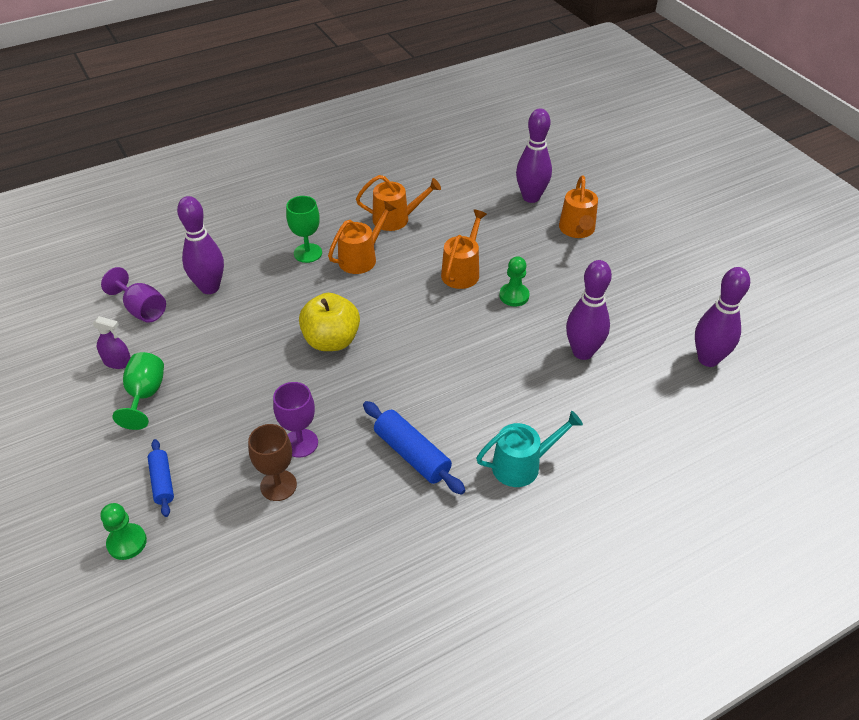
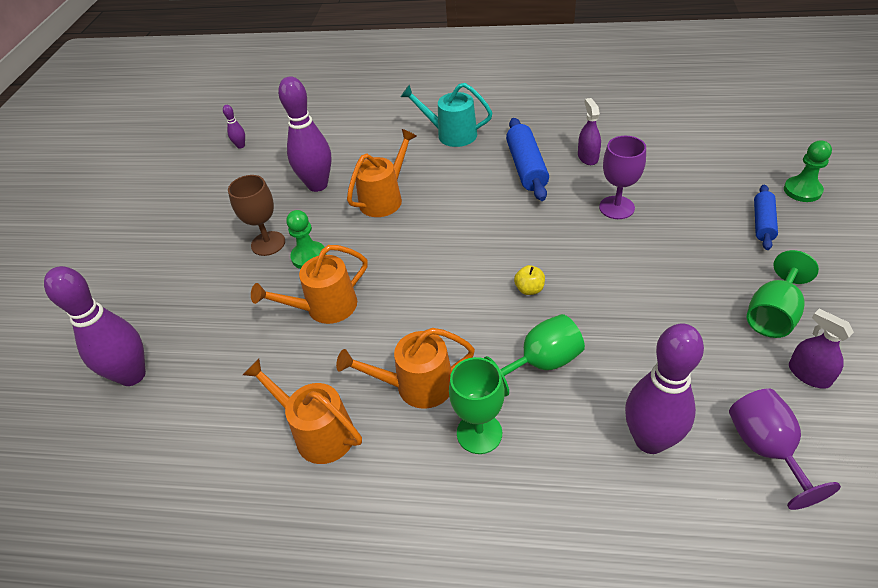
camera: 140 degrees left, 0 degrees up
(278, 485) = (652, 185): brown goblet -> brown goblet (268, 243)
(293, 299) = (541, 363): none -> green goblet
(331, 340) = (529, 289): yellow apple -> yellow apple, size x0.42
(359, 495) = (588, 157): none -> purple spray bottle
(577, 230) = (156, 301): orange watering can -> orange watering can (384, 199)
(708, 359) = (240, 146): purple bowling pin -> purple bowling pin, size x0.43

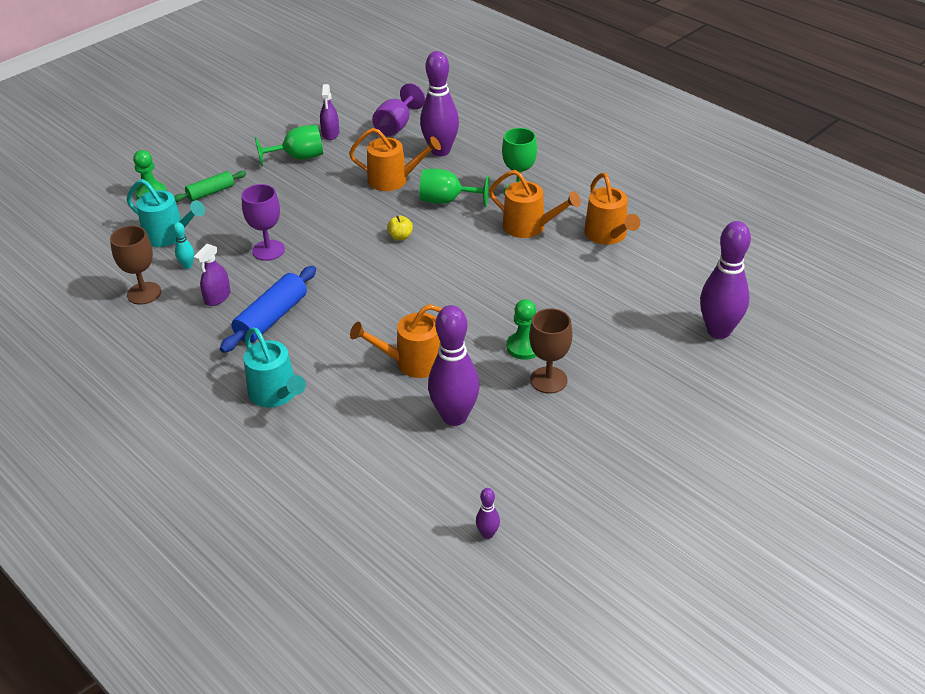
camera: 145 degrees left, 5 degrees down
(325, 307) = (545, 300): orange watering can -> orange watering can (393, 180)
(640, 131) = (144, 293): none -> brown goblet
(651, 162) = (187, 265): none -> turquoise bowling pin
(710, 171) = (169, 236): none -> turquoise watering can
(763, 223) = (211, 192): blue rolling pin -> green rolling pin

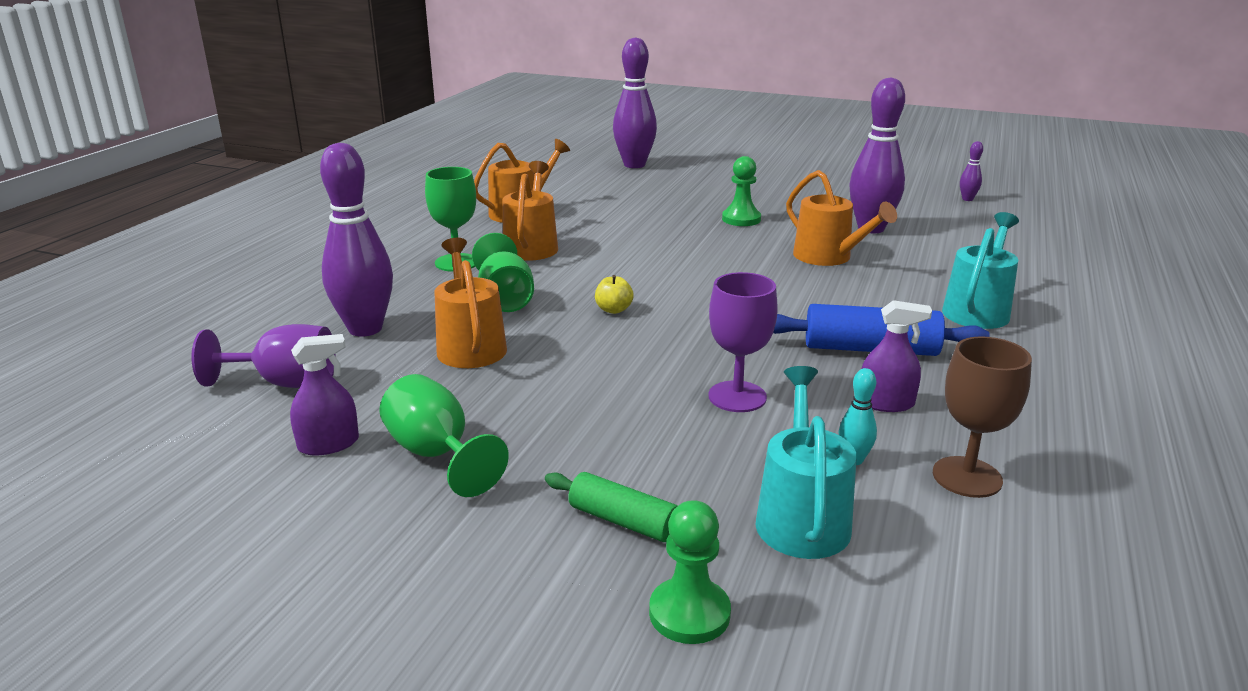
camera: 115 degrees left, 15 degrees down
(548, 380) = (772, 205): brown goblet -> none

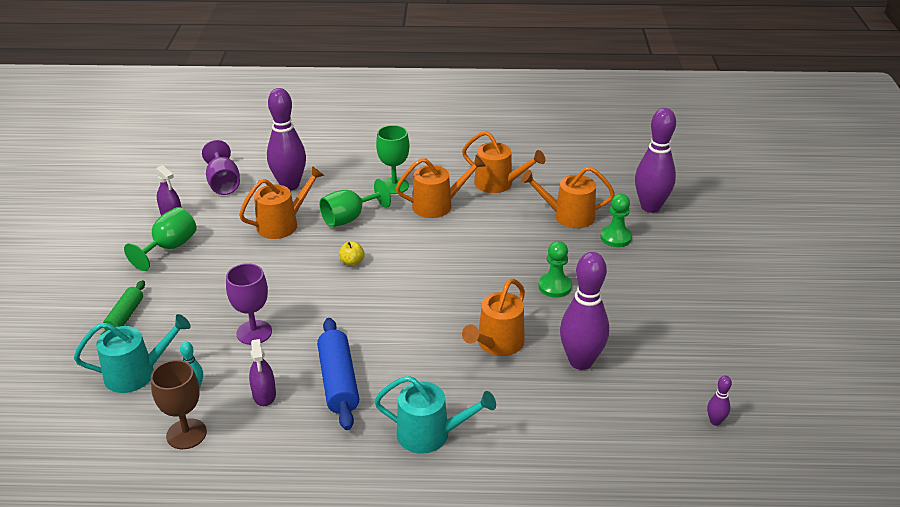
camera: 70 degrees right, 10 degrees up
(618, 195) = (568, 216): none -> orange watering can
(689, 613) = (61, 349): green pawn -> green pawn (615, 237)

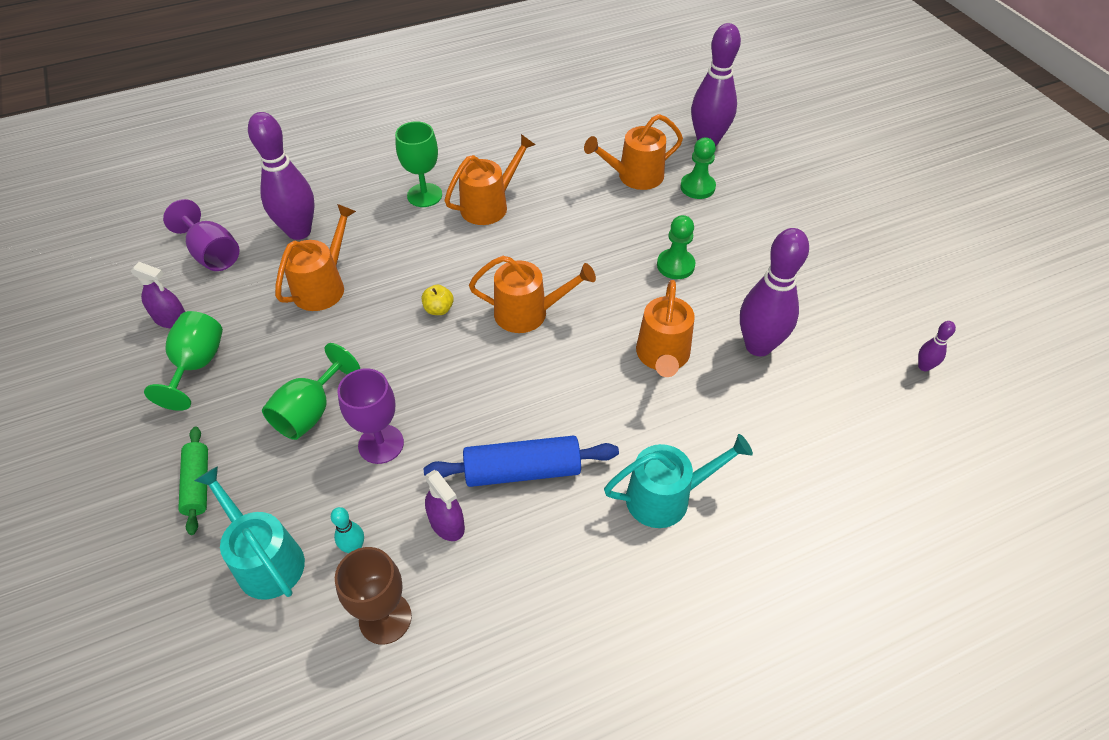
camera: 25 degrees left, 15 degrees up
(137, 373) = (266, 560): turquoise watering can -> turquoise watering can turned 90 degrees counterclockwise
(338, 381) = (522, 471): blue rolling pin -> blue rolling pin turned 60 degrees counterclockwise
(349, 218) = (399, 253): green goblet -> green goblet (311, 412)
(498, 184) = (538, 159): orange watering can -> orange watering can (528, 313)

